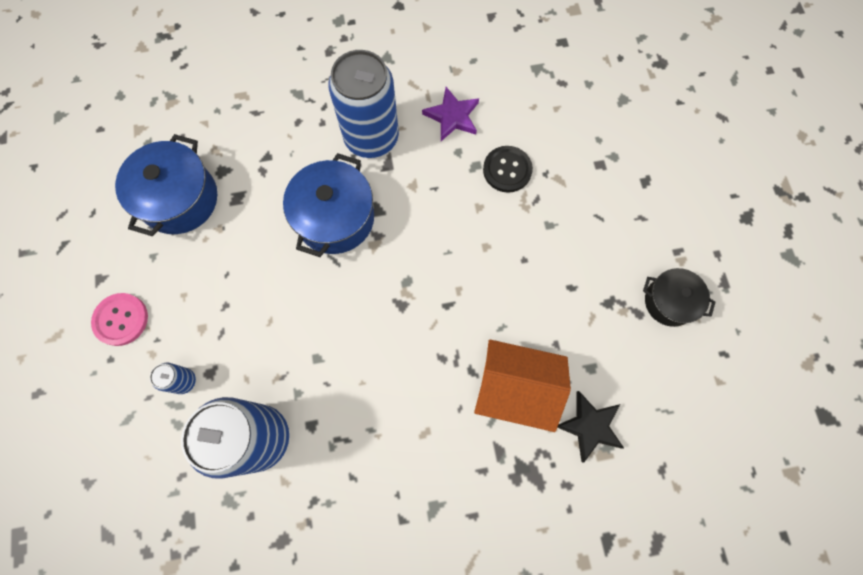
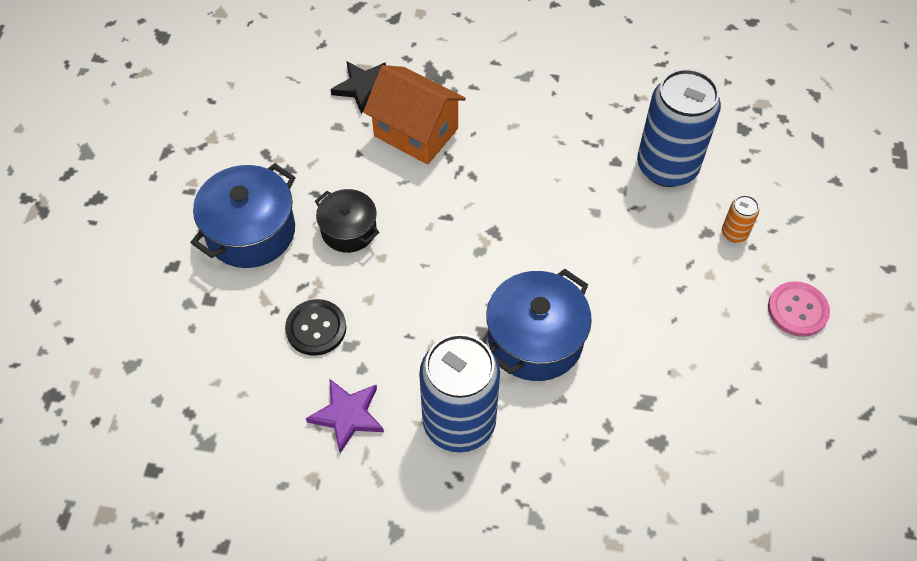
camera: 160 degrees left, 15 degrees down
(180, 199) = (717, 423): blue pot -> blue pot (250, 232)
(184, 381) = (734, 233): blue can -> orange can
(669, 302) = (230, 153): black pot -> black pot (348, 230)

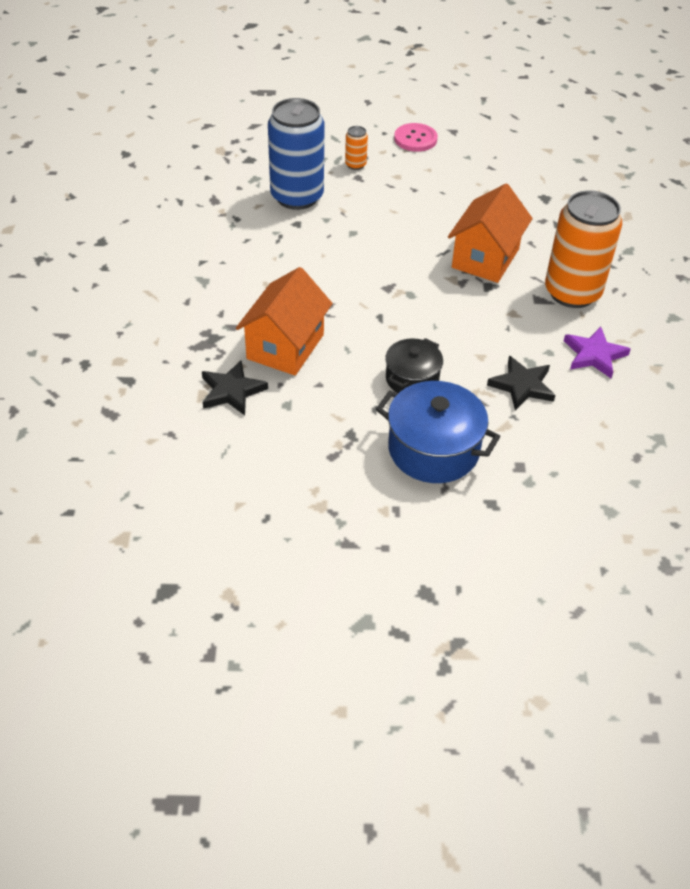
camera: 100 degrees left, 10 degrees down
(316, 328) = (522, 386): black button -> black star
(459, 422) = (572, 292): blue can -> orange can
(535, 340) = (485, 258): blue pot -> orange house

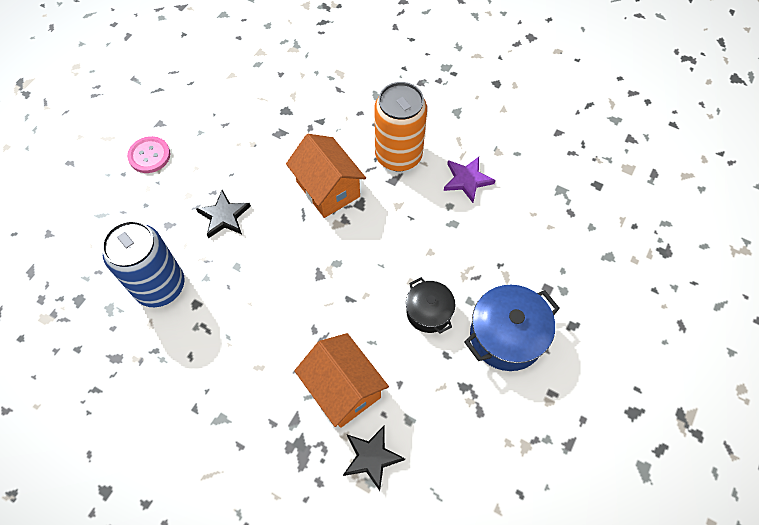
camera: 60 degrees left, 15 degrees up
(355, 165) = (150, 218): orange can -> none
(522, 386) = (473, 242): black star -> black star (224, 216)

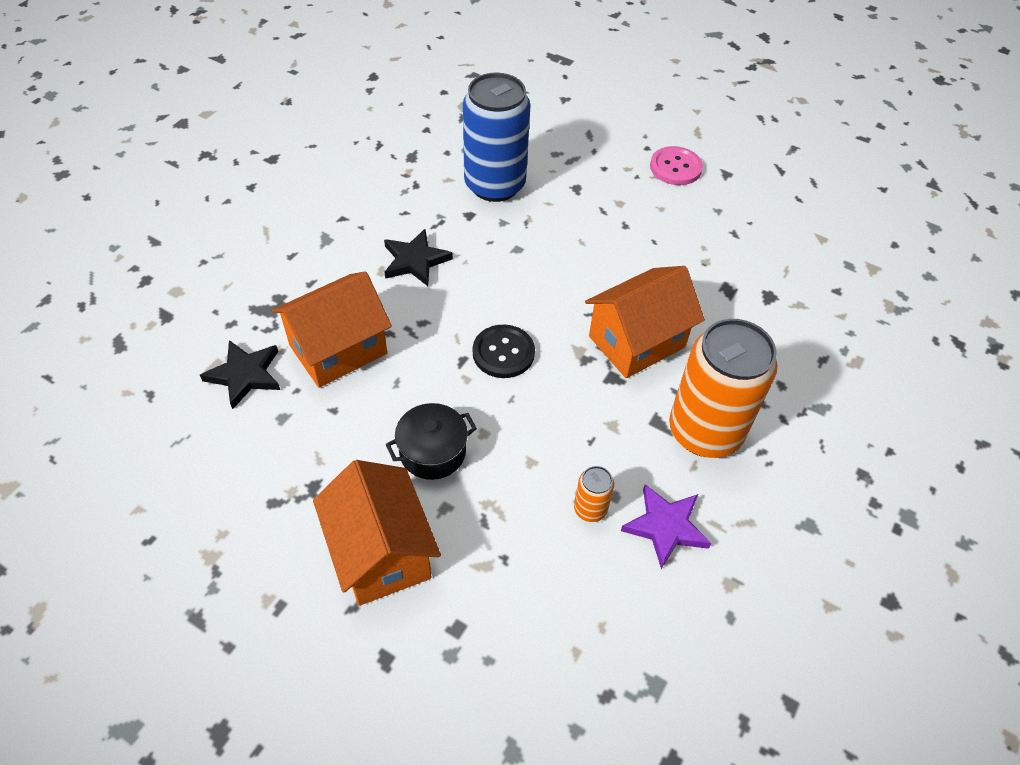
camera: 90 degrees right, 10 degrees down
(224, 216) = (589, 236): black star -> black star (415, 261)
(341, 272) = (503, 353): none -> black button
(460, 219) = (590, 509): none -> orange can
(506, 336) = (381, 552): blue pot -> orange house

